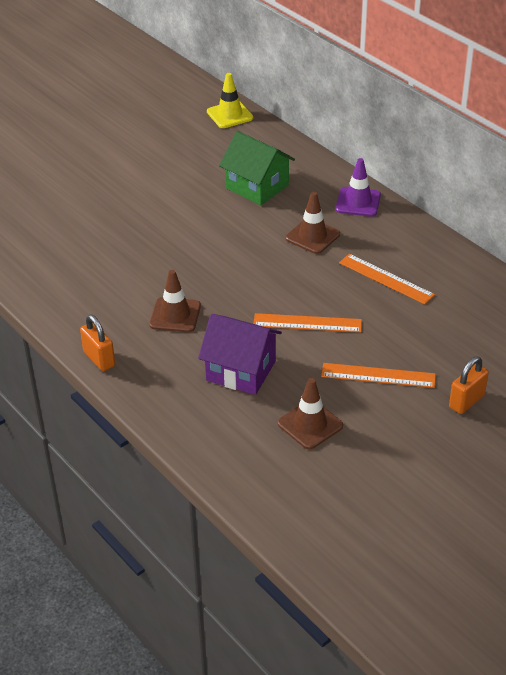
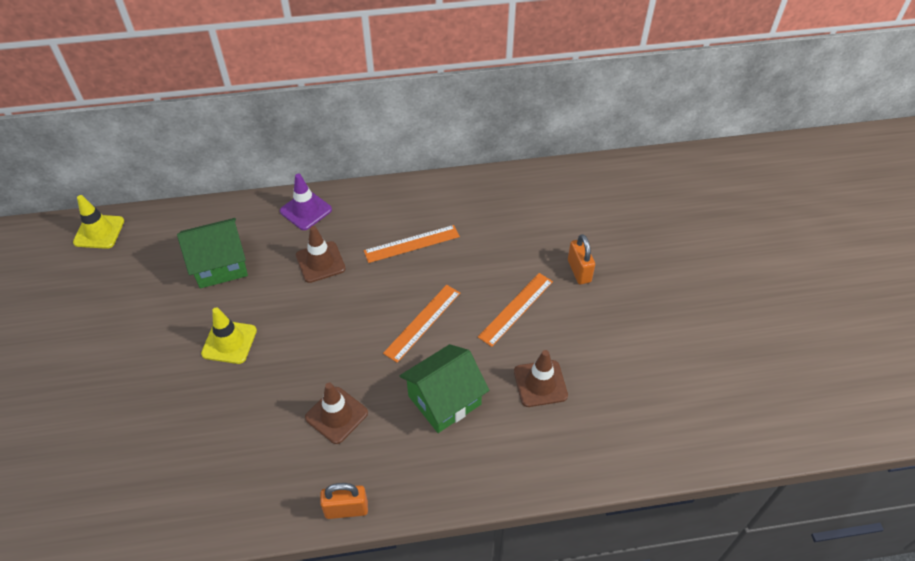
camera: 60 degrees left, 10 degrees up
(191, 228) = (229, 342): none -> yellow traffic cone
(241, 370) = (444, 400): purple house -> green house

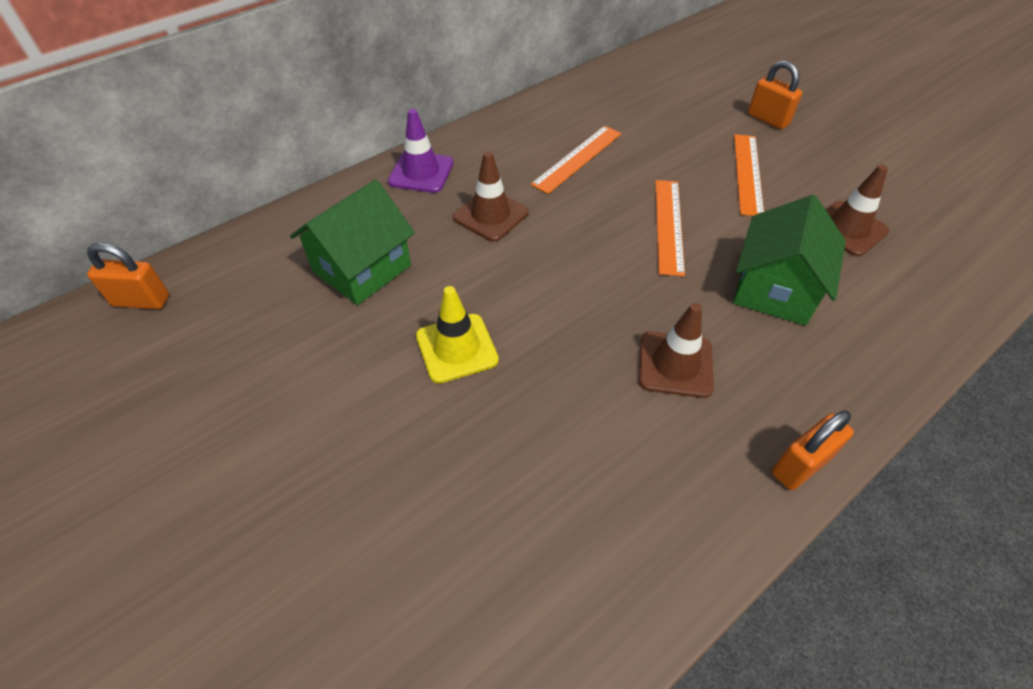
camera: 30 degrees left, 0 degrees up
(99, 232) = (141, 301): yellow traffic cone -> orange padlock

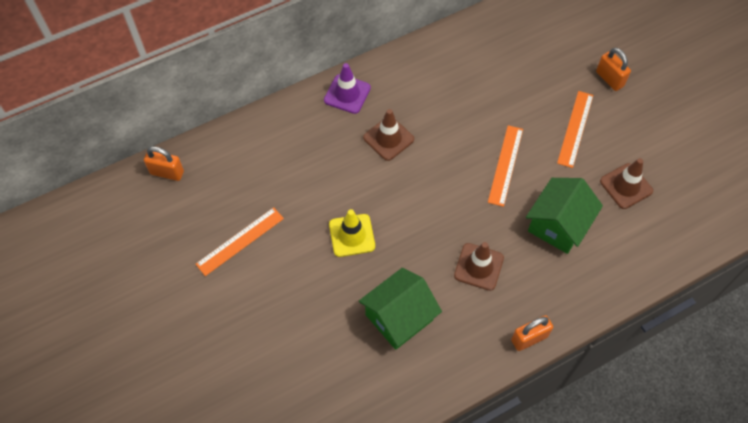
camera: 10 degrees right, 10 degrees up
(362, 268) = (301, 169): green house -> green house (399, 317)
(577, 158) = (458, 97): orange ruler -> orange ruler (240, 241)

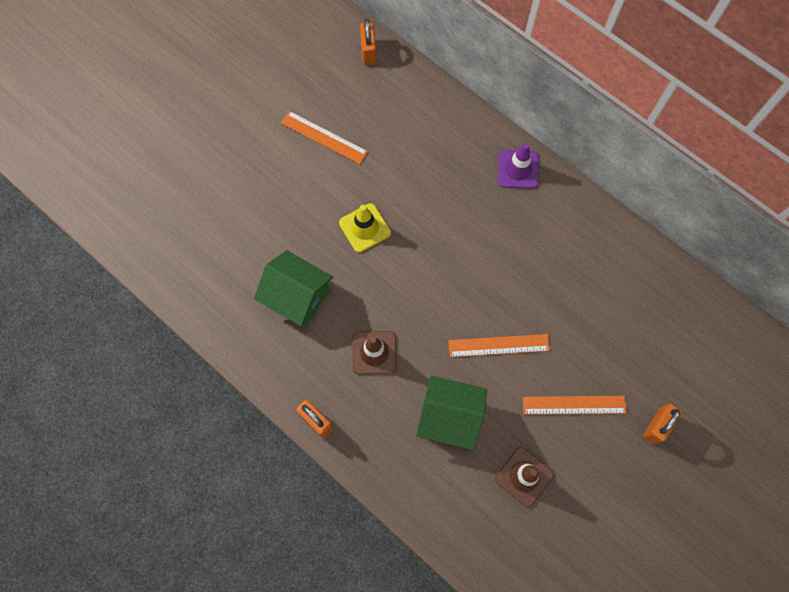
camera: 70 degrees right, 10 degrees up
(388, 138) = (483, 224): brown traffic cone -> none

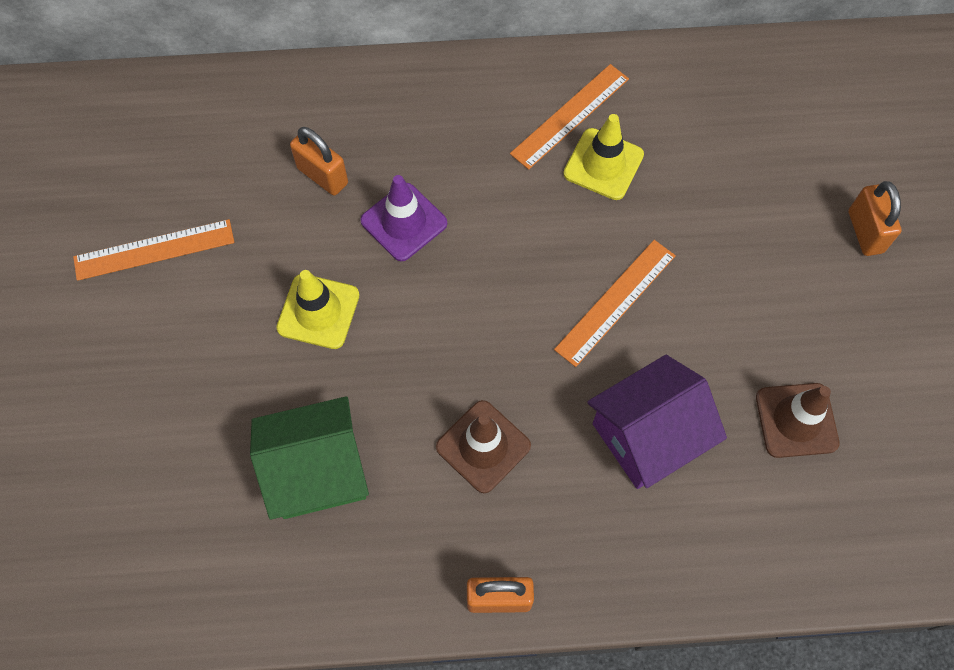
camera: 45 degrees left, 5 degrees down
(368, 52) = (111, 105): orange padlock -> orange padlock (322, 176)
(449, 417) = (647, 435): green house -> purple house
(518, 169) = (432, 91): purple traffic cone -> purple traffic cone (404, 222)
(562, 277) = (603, 164): none -> yellow traffic cone
(574, 405) = (762, 290): orange ruler -> orange ruler (570, 116)

